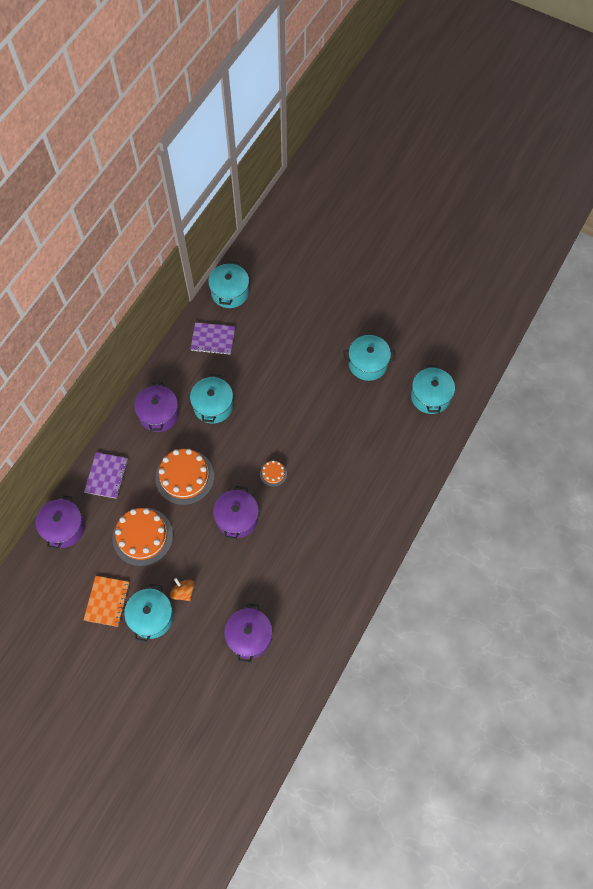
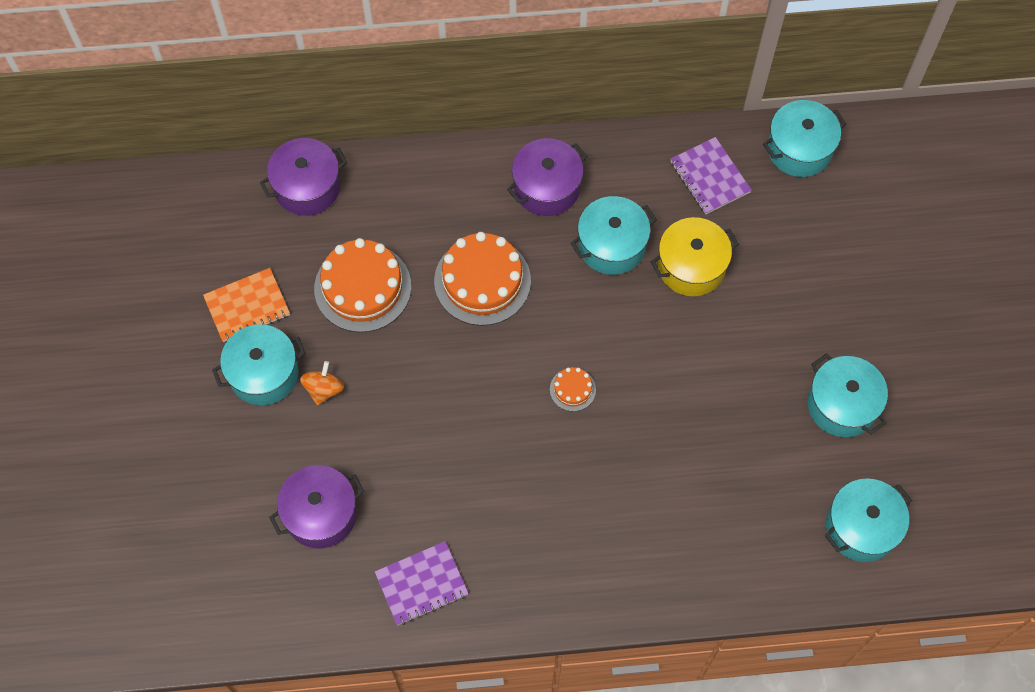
camera: 55 degrees right, 0 degrees up
(106, 476) = (412, 186): purple notebook -> purple notebook (421, 584)
(237, 518) = (473, 386): purple pot -> none
(252, 379) = (691, 266): none -> yellow pot

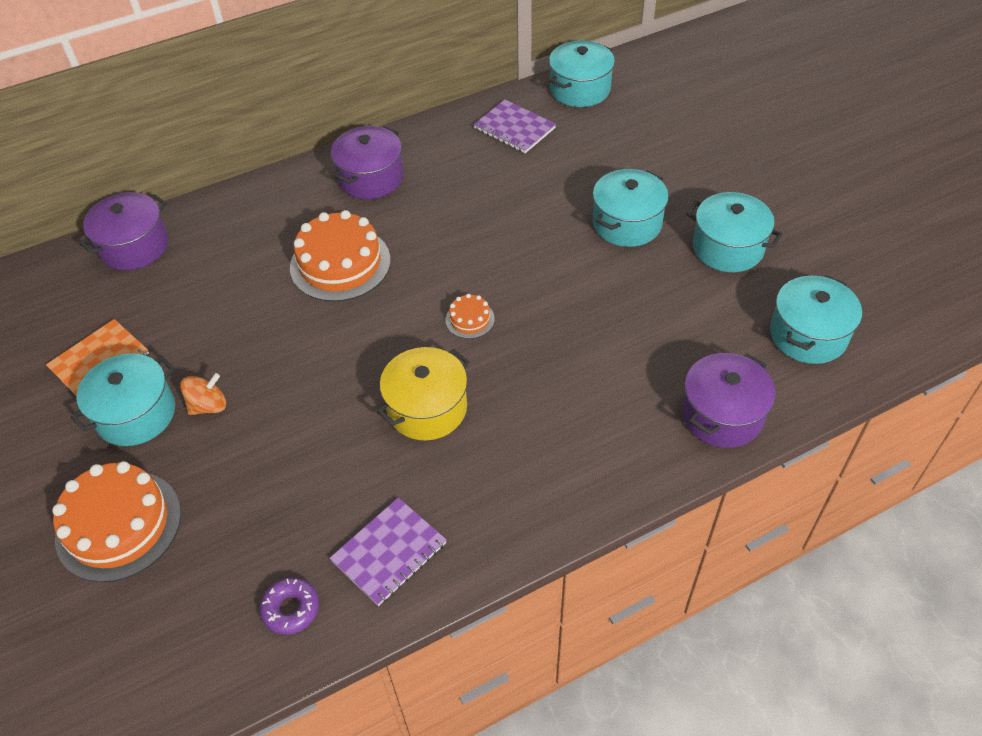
camera: 20 degrees left, 15 degrees down
(321, 514) = (245, 524): purple pot -> purple pot (722, 415)
(324, 389) = (208, 406): orange spinning top -> orange spinning top turned 60 degrees clockwise
(333, 600) = (291, 609): none -> purple donut
(362, 287) = (220, 306): orange cake -> orange cake (118, 525)
(611, 245) = (452, 200): turquoise pot -> turquoise pot (627, 223)
(691, 266) = (532, 192): yellow pot -> yellow pot (427, 408)

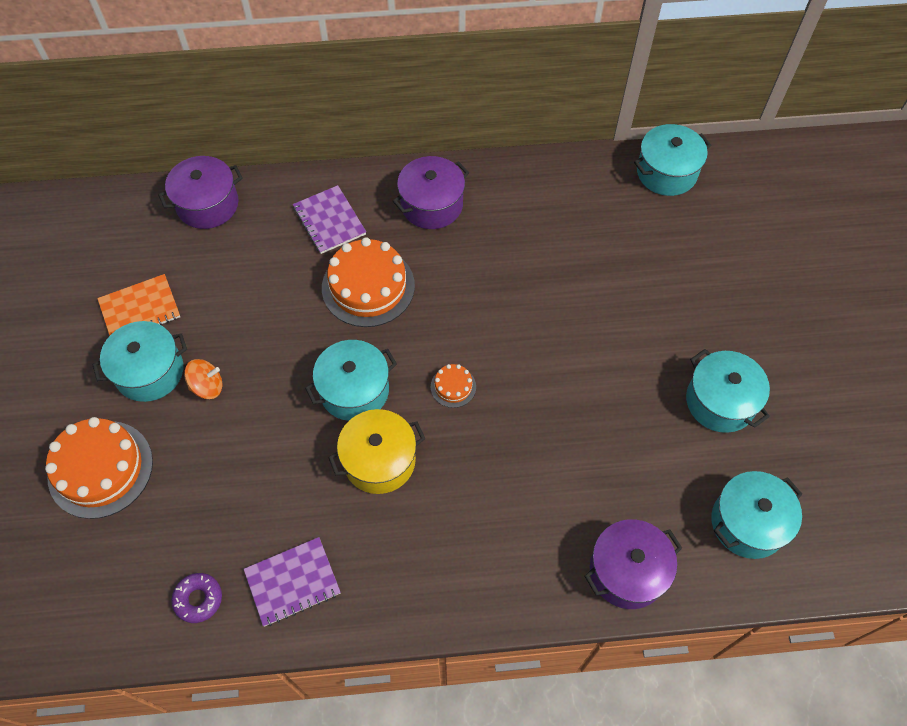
camera: 20 degrees right, 10 degrees up
(514, 128) = (584, 196): purple notebook -> purple notebook (329, 221)
(627, 223) = (639, 339): turquoise pot -> turquoise pot (354, 390)

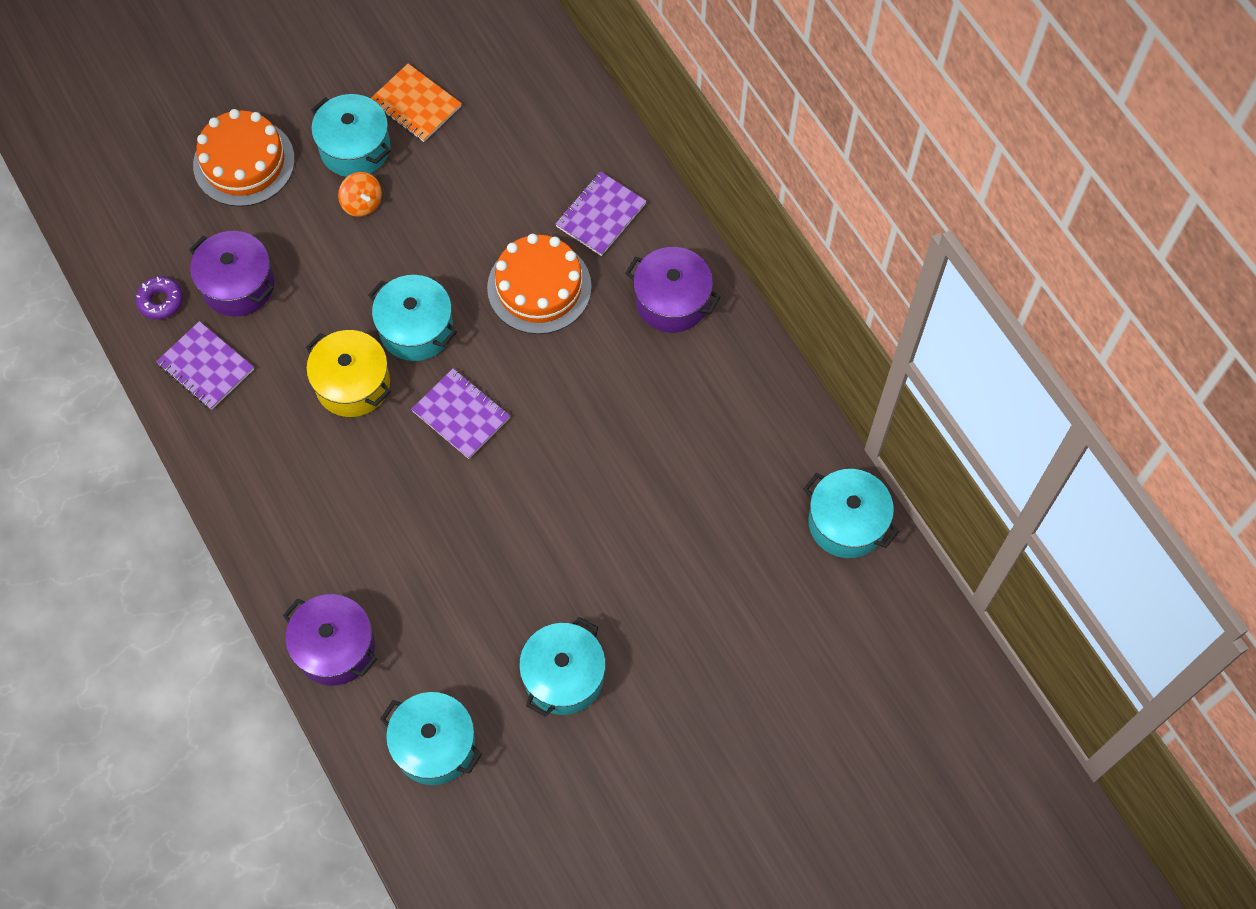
camera: 65 degrees right, 5 degrees up
(207, 204) = (563, 97): purple pot -> purple pot (238, 285)
(453, 387) = (461, 414): orange cake -> purple notebook

